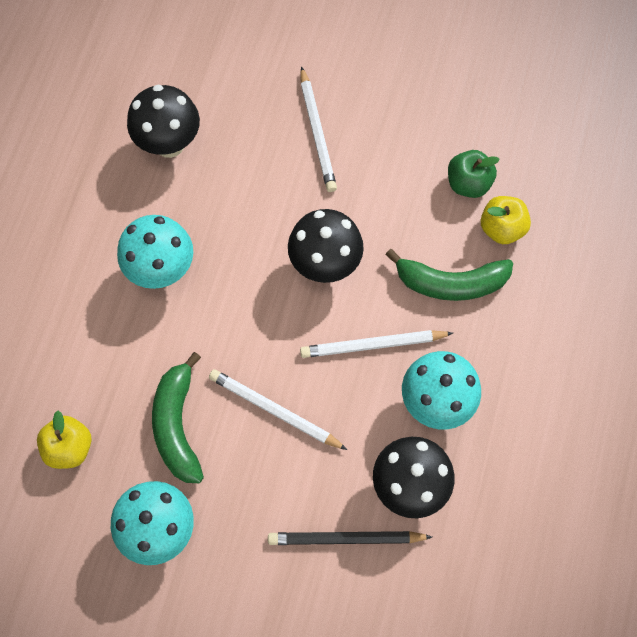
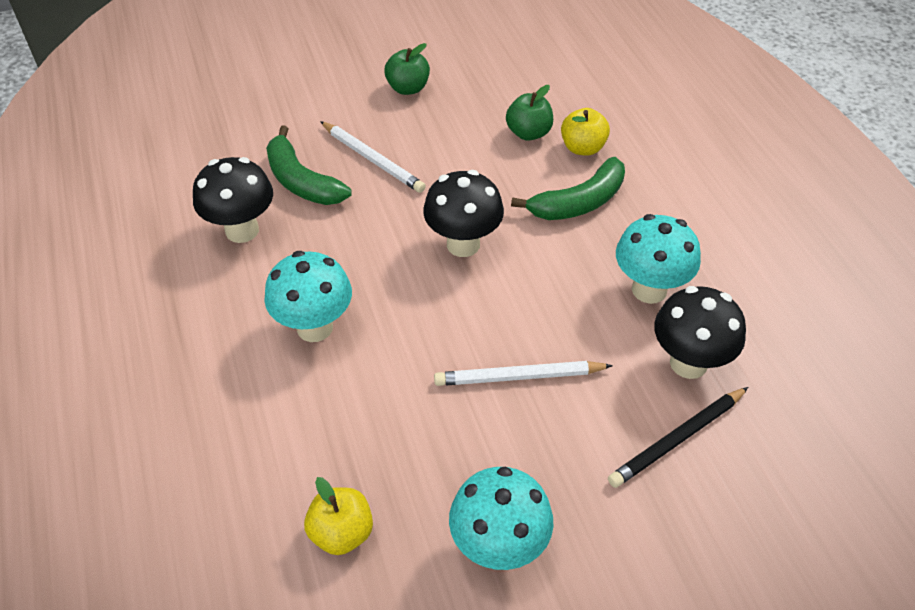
camera: 35 degrees left, 20 degrees down
(177, 425) = (438, 444): green banana -> green banana (302, 181)
(373, 345) = (558, 279): white pencil -> none
(403, 69) = (408, 88): none -> green apple

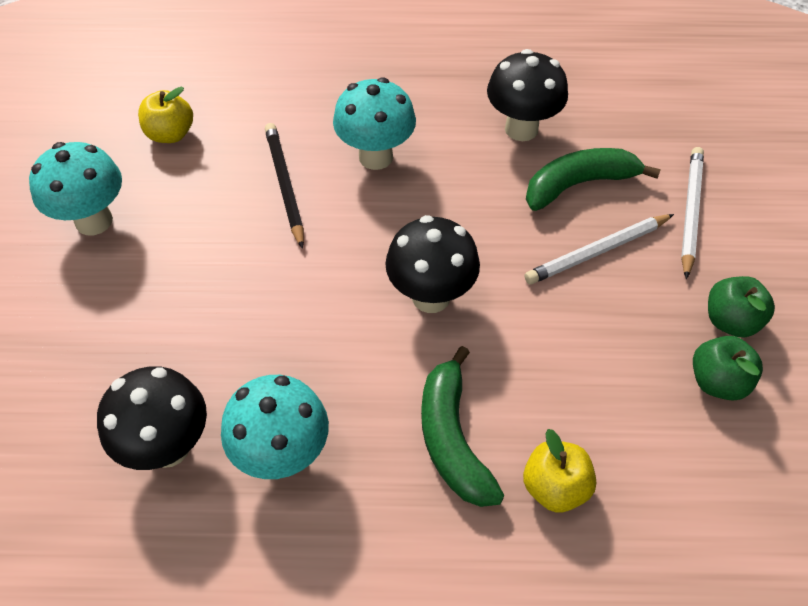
camera: 110 degrees right, 5 degrees up
(519, 377) = (239, 288): white pencil -> white pencil (690, 211)
(528, 133) = (604, 431): green apple -> green apple (717, 381)
(677, 439) = (95, 392): black pencil -> black pencil (284, 185)

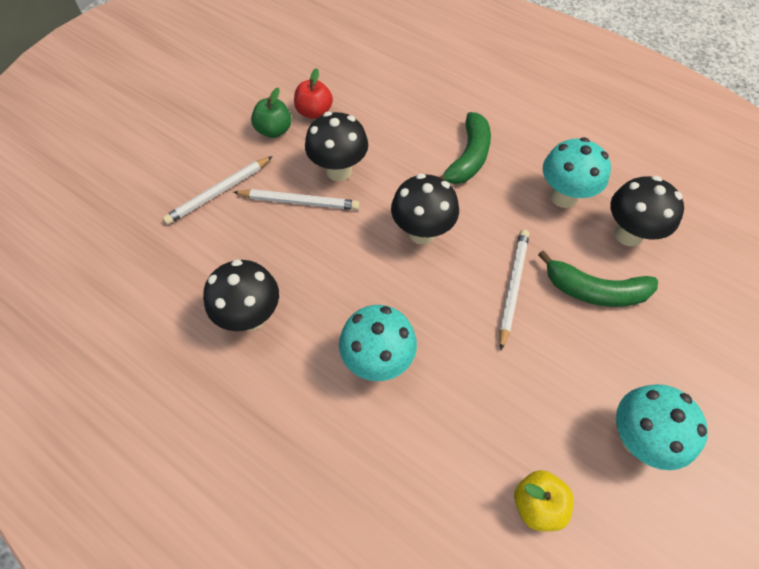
camera: 145 degrees left, 5 degrees up
(284, 185) = (465, 378): black pencil -> none
(286, 293) = (512, 287): none -> white pencil
(555, 487) = (435, 116): yellow apple -> none
(579, 184) = (261, 249): green banana -> green banana (594, 291)
(595, 315) = (339, 171): none -> black mushroom
(717, 381) = (314, 112): green apple -> red apple

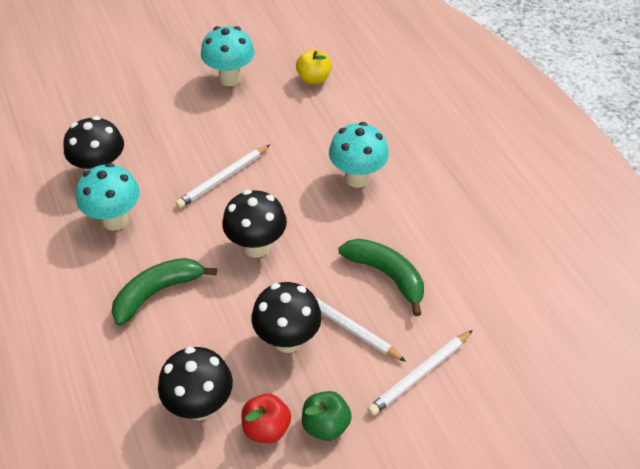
camera: 150 degrees left, 10 degrees down
(218, 192) = (420, 374): white pencil -> white pencil turned 150 degrees clockwise
(251, 317) = (437, 246): black mushroom -> black mushroom (200, 406)
(594, 291) = (169, 151): green banana -> green banana (387, 275)

